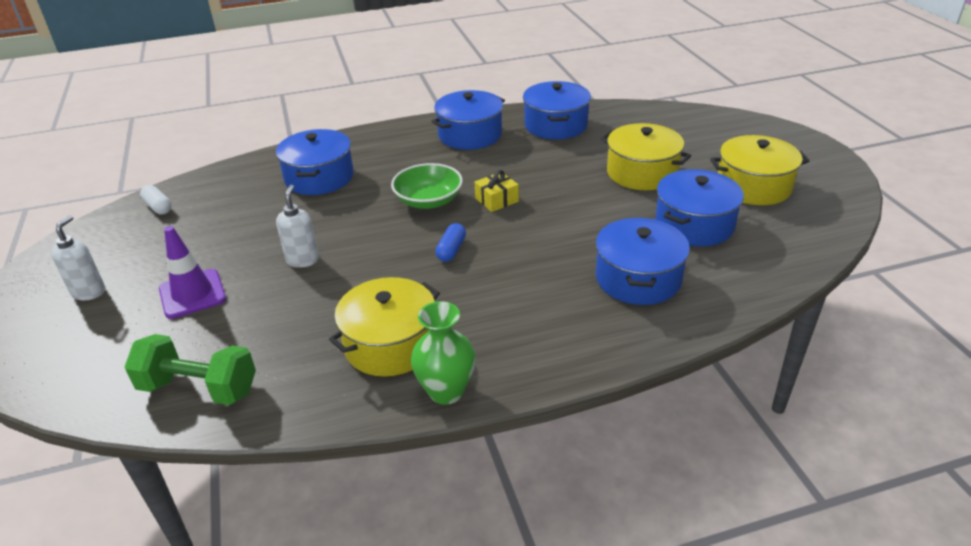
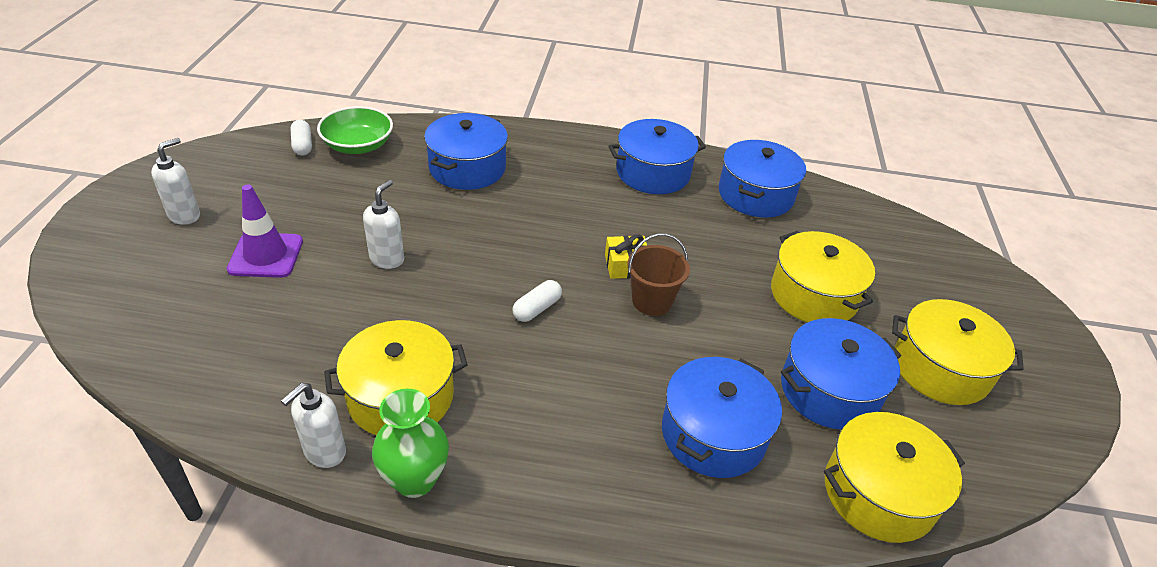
camera: 20 degrees right, 5 degrees up
(199, 388) = (200, 364): green dumbbell -> none
(359, 403) = (324, 452): none -> white soap dispenser
(428, 201) = (555, 238): green bowl -> green bowl (358, 145)
(451, 250) = (537, 308): blue capsule -> white capsule
(533, 215) = (652, 301): none -> brown bucket
(767, 270) = (878, 493): none -> yellow pot

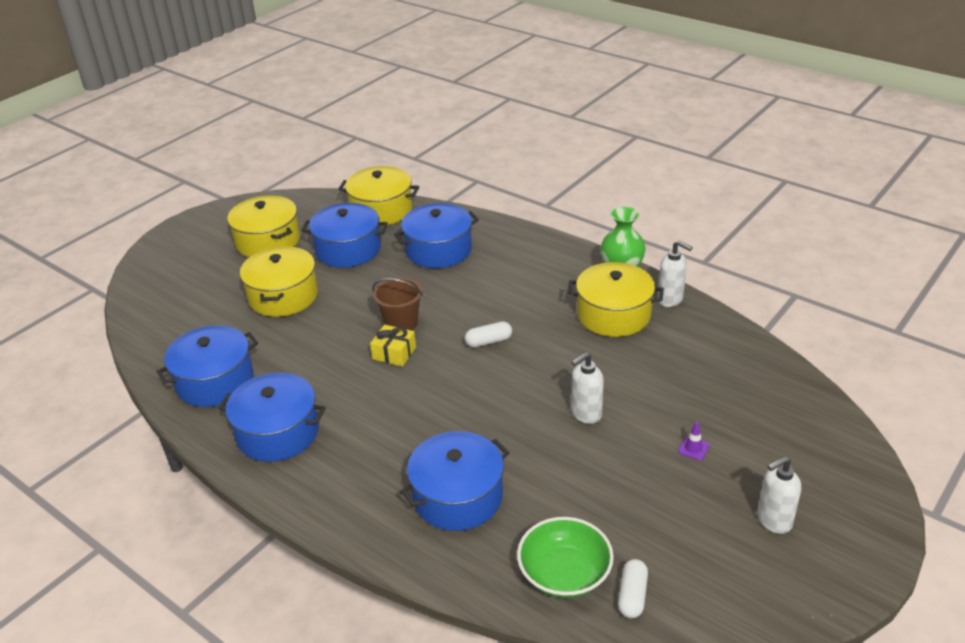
camera: 145 degrees left, 5 degrees down
(266, 255) = (693, 448): purple traffic cone -> purple traffic cone, size x0.43
(324, 452) = (670, 299): white soap dispenser -> white soap dispenser turned 60 degrees clockwise

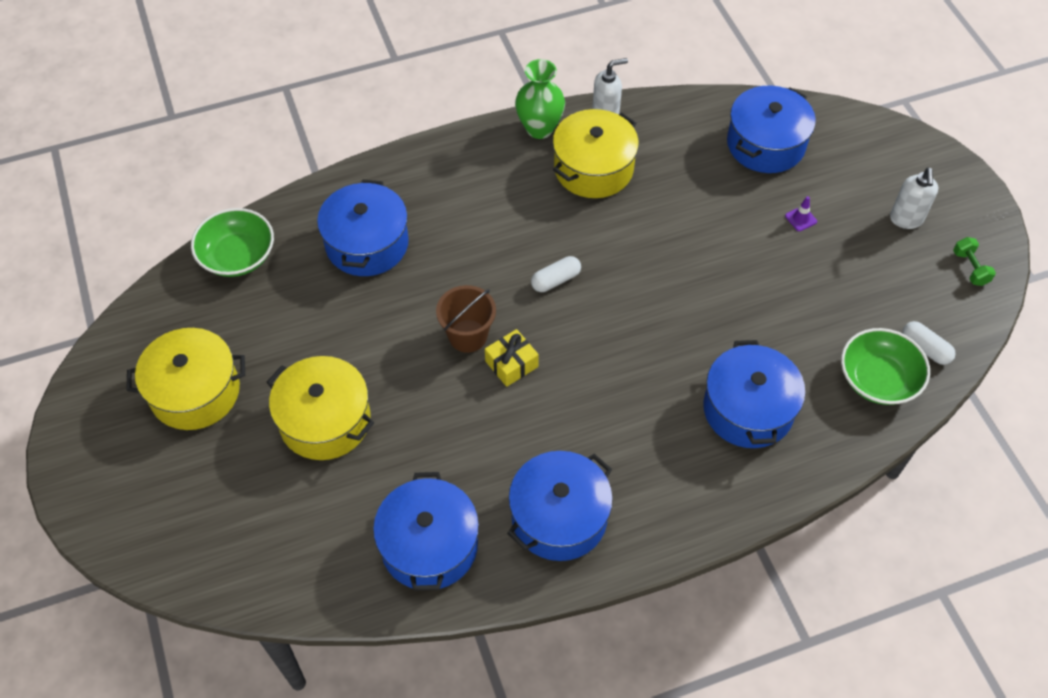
camera: 60 degrees left, 20 degrees up
(348, 249) = (289, 322): blue pot -> blue pot (765, 144)
(381, 210) = (237, 256): yellow pot -> green bowl
(488, 341) = (555, 280): white capsule -> white capsule turned 45 degrees clockwise
(586, 414) = (710, 264): white soap dispenser -> none
(767, 594) = (970, 268): none -> green dumbbell

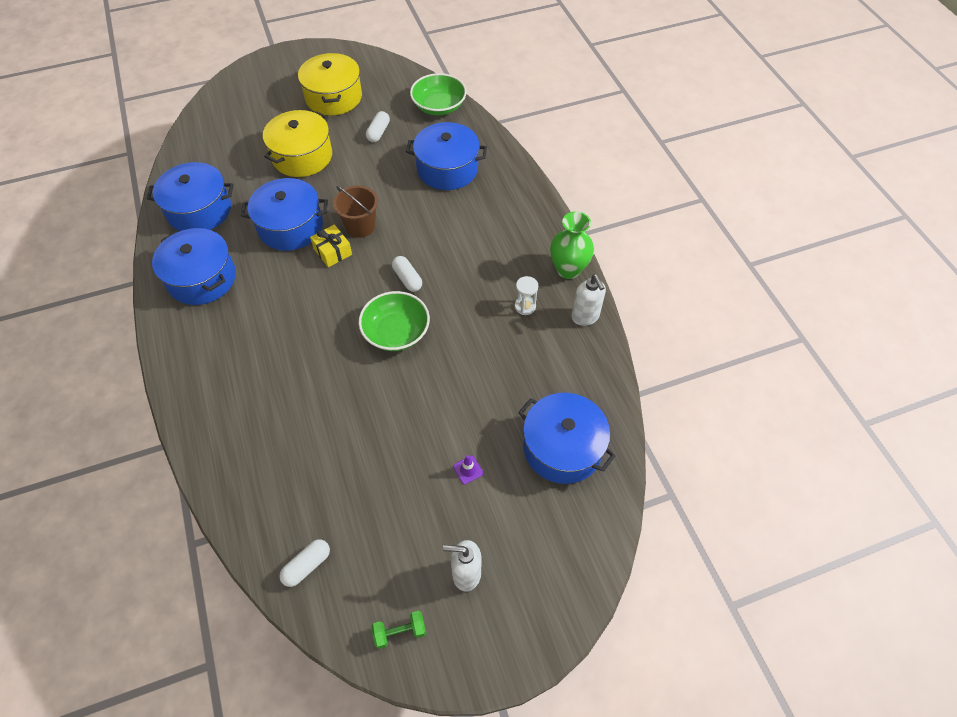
camera: 90 degrees right, 0 degrees up
(284, 327) = (378, 132): none -> white capsule
(593, 168) = (525, 306): yellow pot -> white hourglass
(748, 409) = (267, 405): blue pot -> blue pot (290, 227)
(878, 379) = (280, 515): green bowl -> green bowl (396, 332)

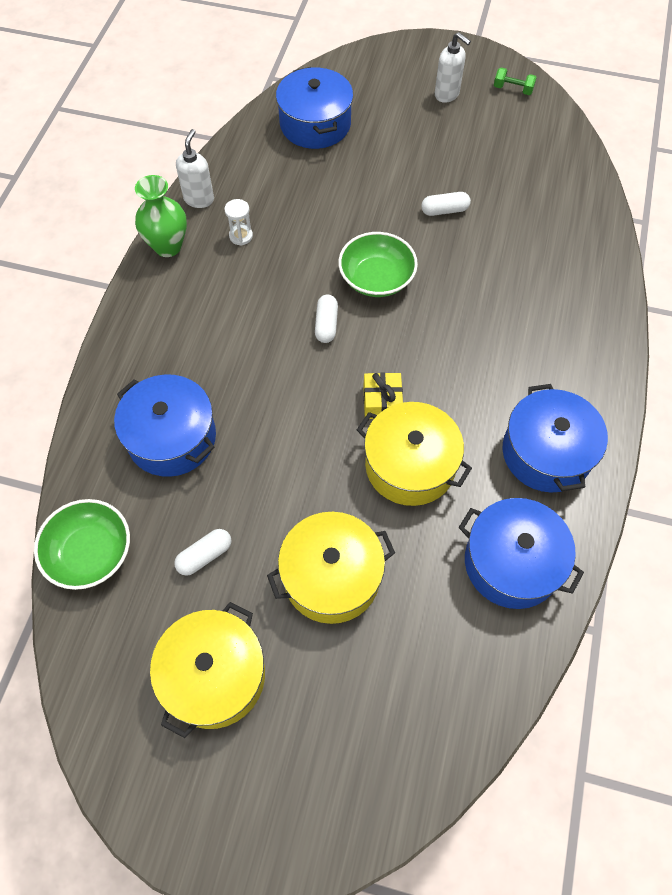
camera: 145 degrees left, 5 degrees up
(290, 227) = (410, 465): blue pot -> yellow pot
(307, 565) = (558, 152): white capsule -> white capsule (444, 210)
(360, 226) = (330, 417): brown bucket -> none
(468, 470) = (398, 147): purple traffic cone -> none

